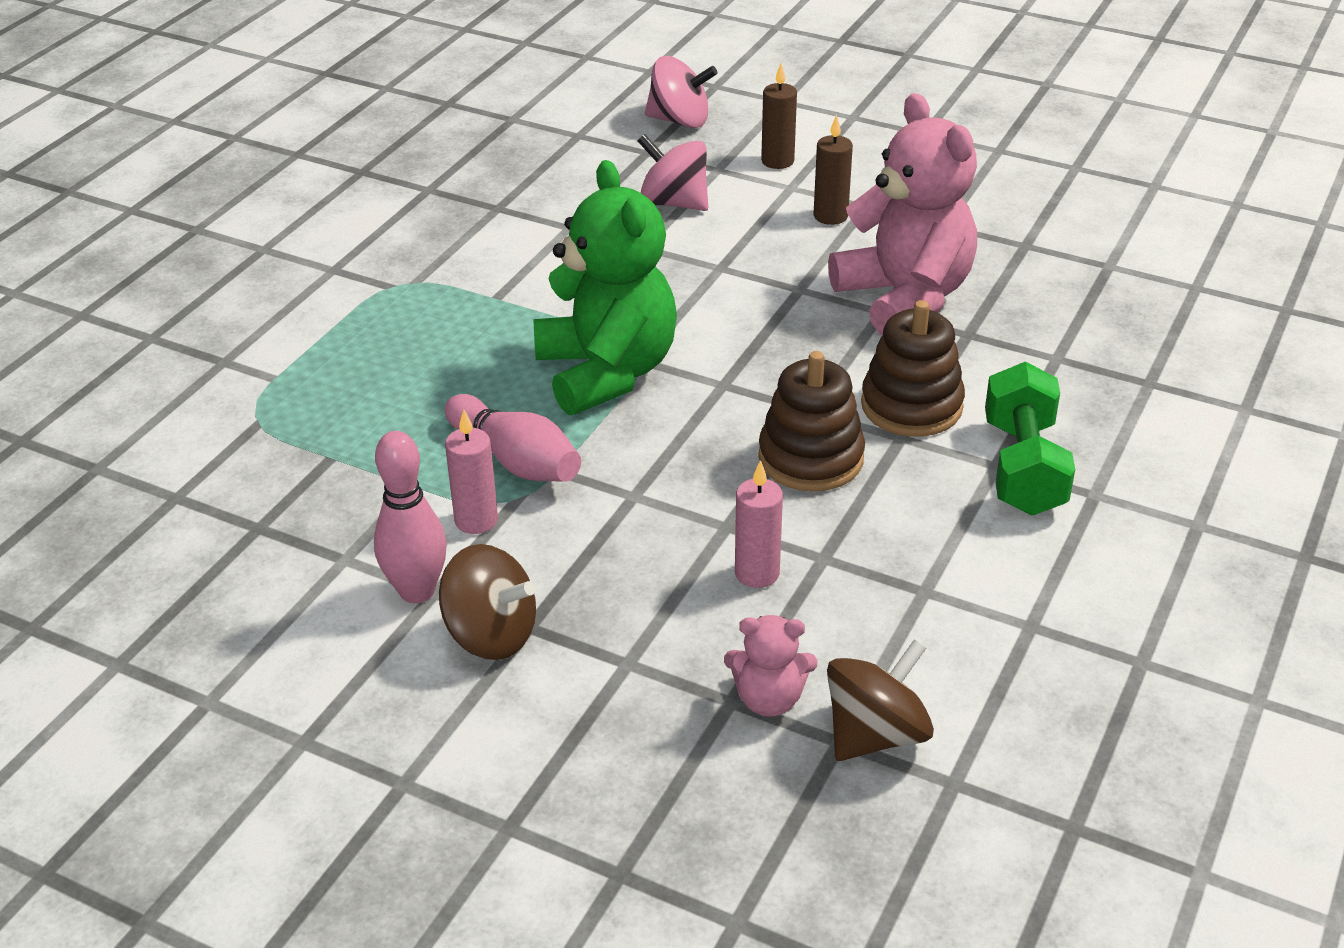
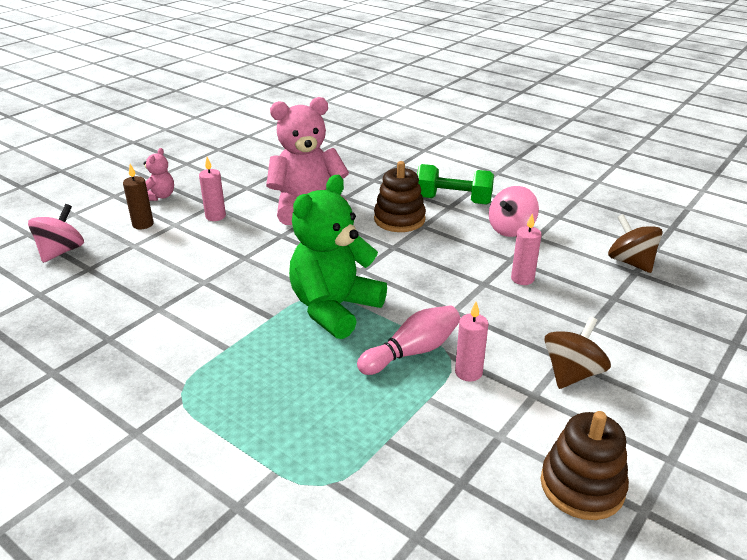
camera: 80 degrees left, 5 degrees down
(417, 591) = (533, 402): pink bowling pin -> none
(607, 372) = (334, 308): green teddy bear -> green teddy bear turned 45 degrees counterclockwise
(674, 203) = (161, 265): pink spinning top -> pink spinning top (511, 229)
(769, 699) = (612, 287): pink teddy bear -> pink teddy bear (160, 196)
(811, 458) = (434, 252): brown stacking toy -> brown stacking toy (582, 486)
(830, 216) = (215, 216): brown candle -> pink candle

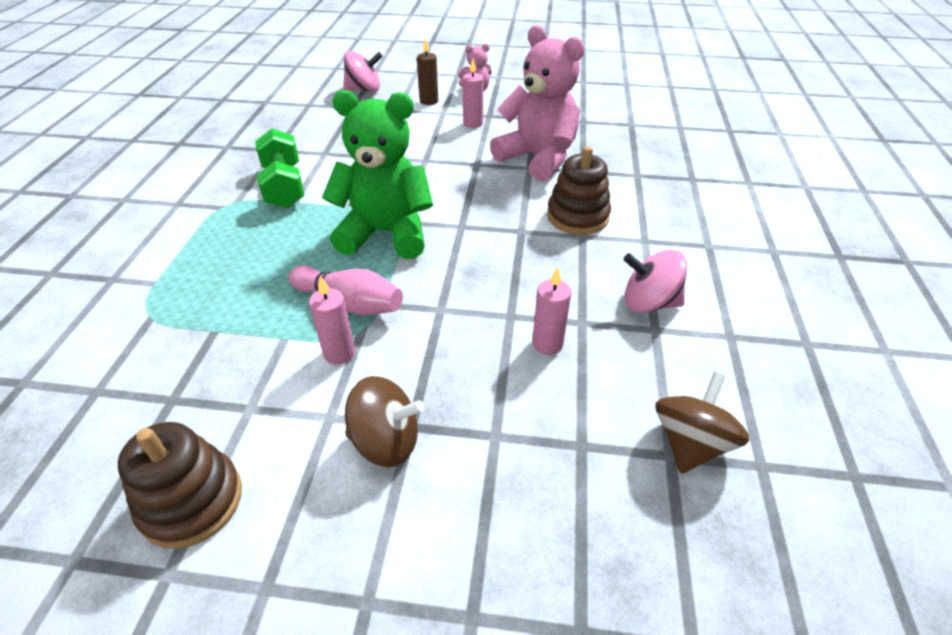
camera: 60 degrees right, 10 degrees up
(453, 200) = (661, 239): green dumbbell -> green dumbbell (284, 186)

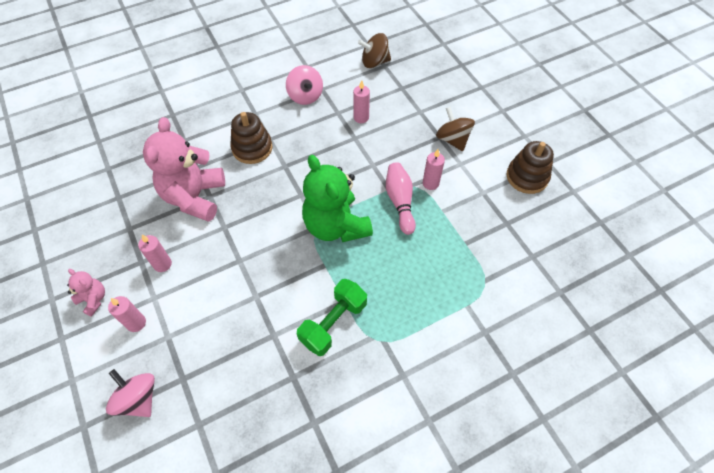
camera: 125 degrees left, 15 degrees up
(429, 101) = (136, 323): brown candle -> pink candle

